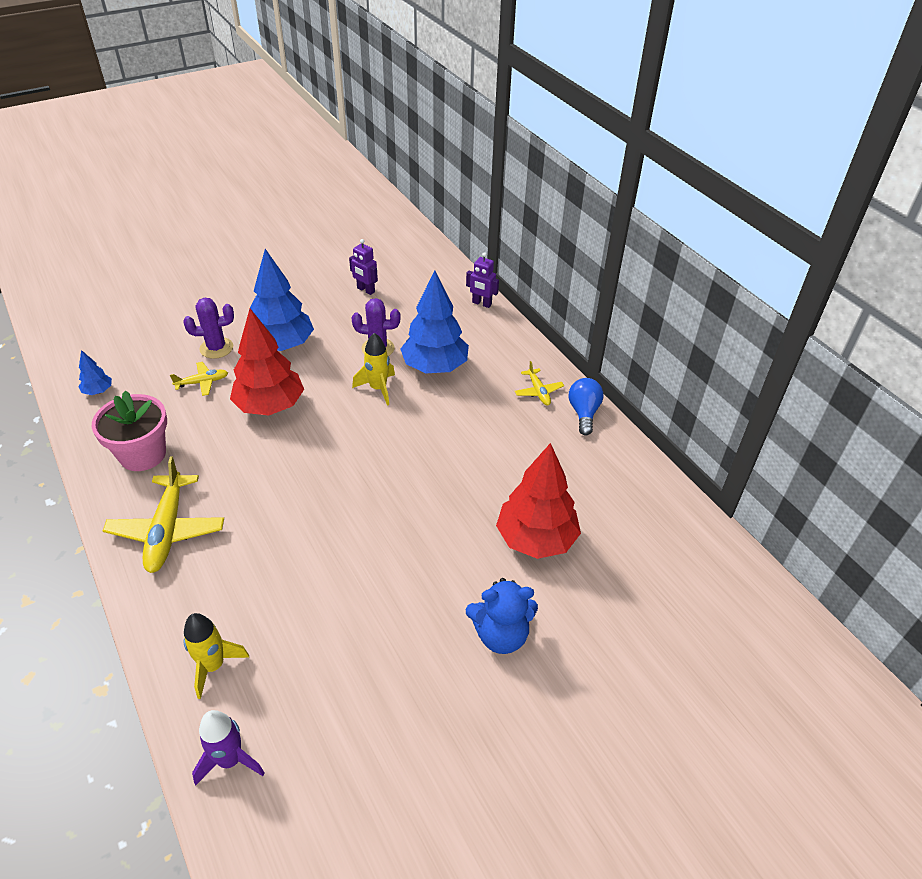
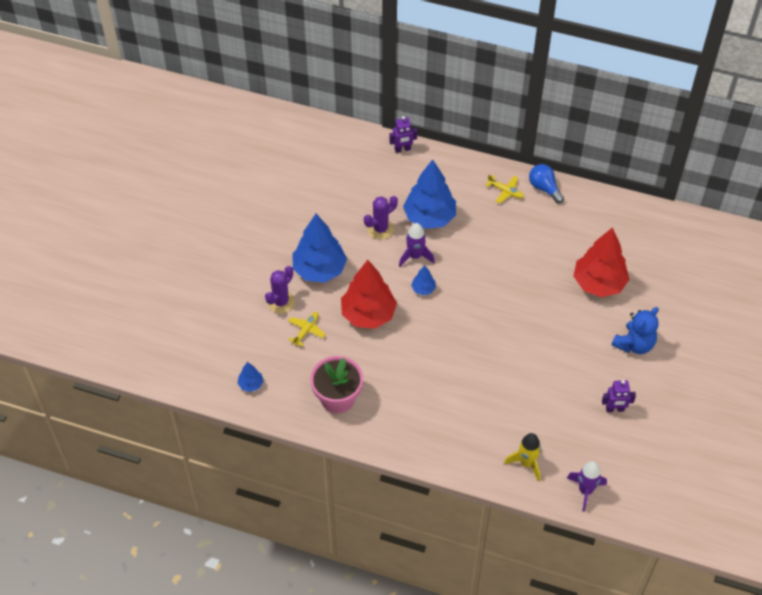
camera: 40 degrees left, 10 degrees up
(167, 530) = (413, 424): yellow plane -> none
(348, 419) = (423, 289): none -> blue tree
(365, 290) = (317, 190): purple robot -> purple robot (615, 409)
(378, 388) = (415, 256): yellow rocket -> purple rocket

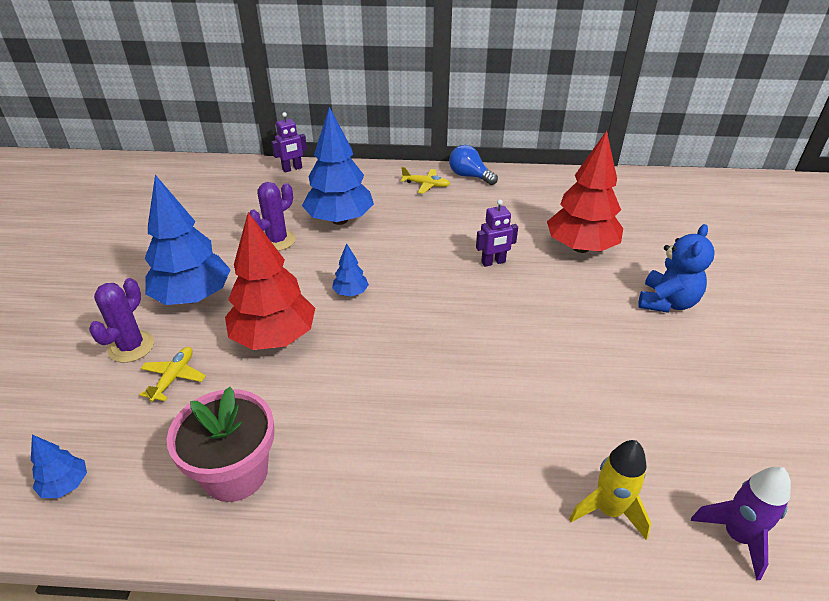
camera: 15 degrees left, 15 degrees down
(415, 256) = (330, 260): purple rocket -> none
(615, 409) = (696, 389): purple robot -> purple robot (493, 262)

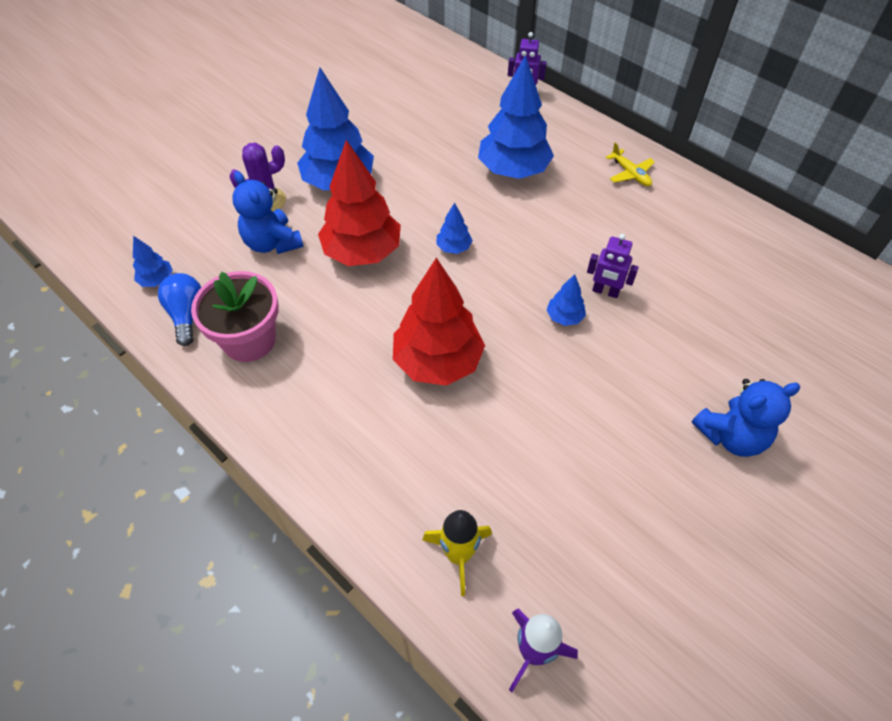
camera: 40 degrees right, 15 degrees up
(174, 377) = (272, 243): yellow plane -> blue teddy bear
(277, 240) = (443, 164): purple cactus -> none
(469, 176) = (686, 186): blue light bulb -> blue light bulb (187, 315)
(485, 293) = (564, 317): none -> blue tree
(580, 247) = (710, 327): red tree -> red tree (438, 361)

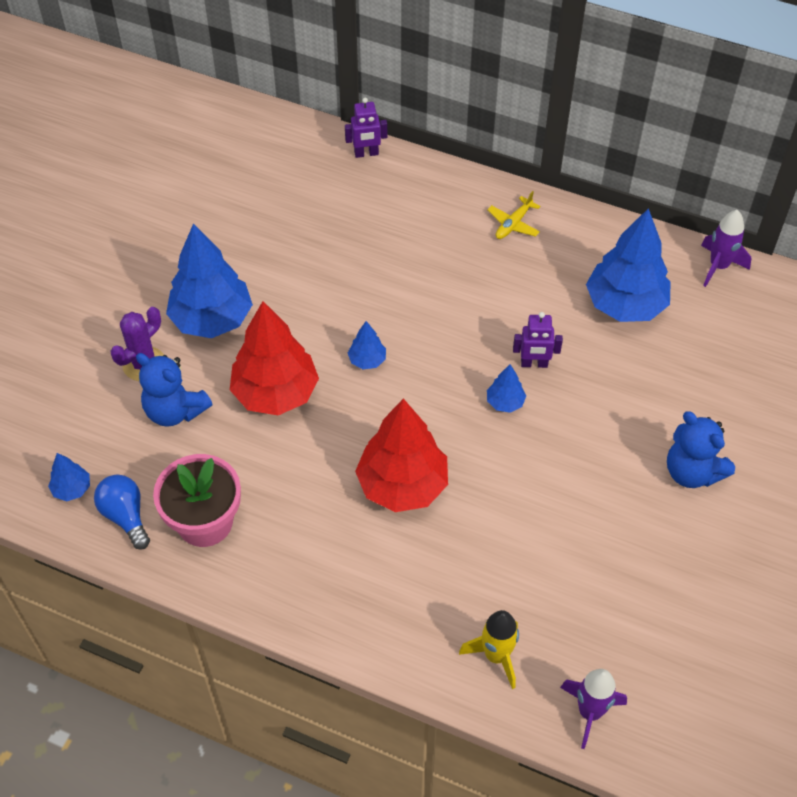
camera: 20 degrees left, 0 degrees up
(513, 171) = (392, 253): blue tree -> blue tree (625, 305)
(630, 174) = (513, 224): yellow plane -> yellow plane turned 90 degrees clockwise
(731, 436) = (692, 472): blue teddy bear -> blue teddy bear turned 90 degrees clockwise
(817, 256) = (718, 266): none -> purple rocket

